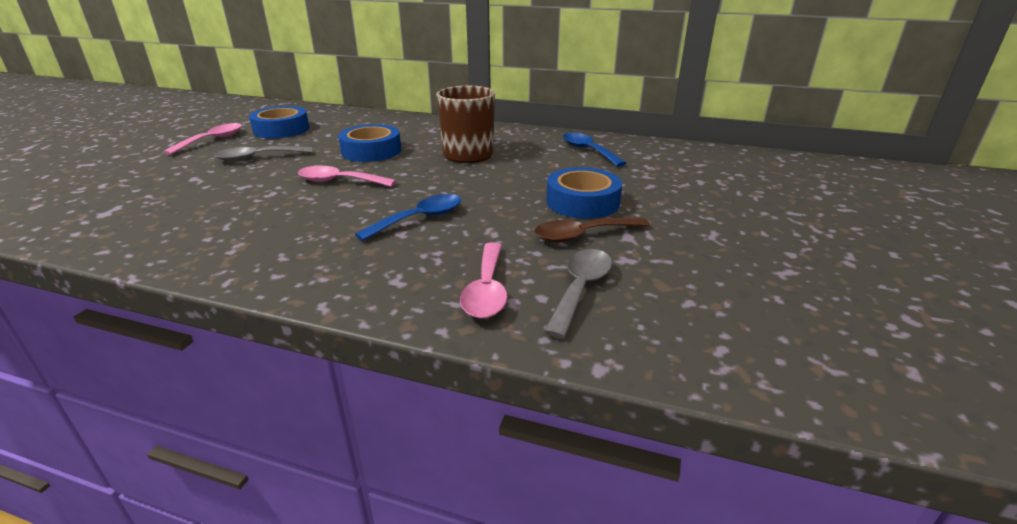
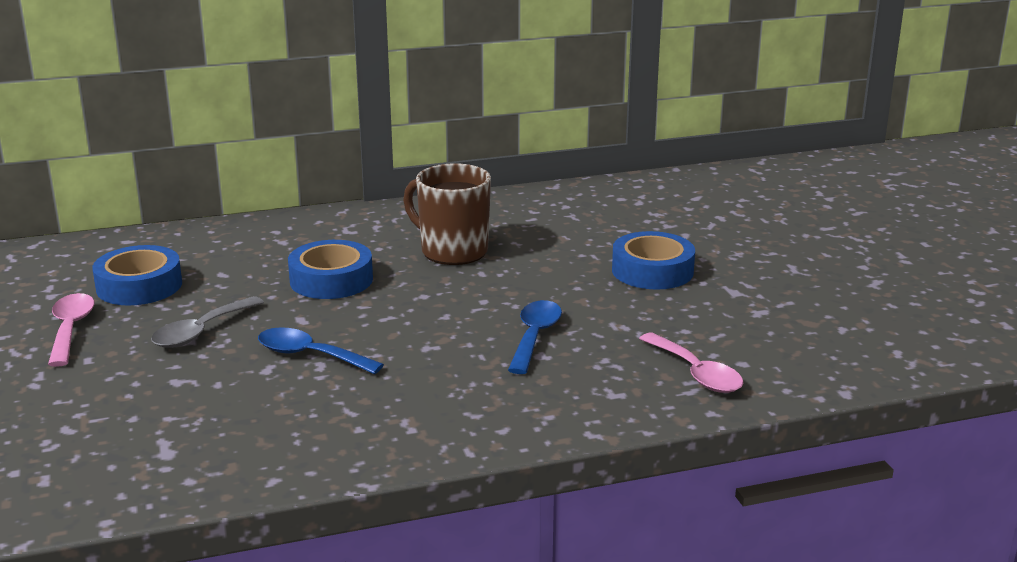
camera: 35 degrees left, 5 degrees down
(339, 181) = (371, 327): pink spoon -> none
(580, 289) = (760, 346): grey spoon -> none
(582, 235) = (699, 302): brown spoon -> none
(588, 150) = (572, 210): blue spoon -> blue spoon (309, 355)

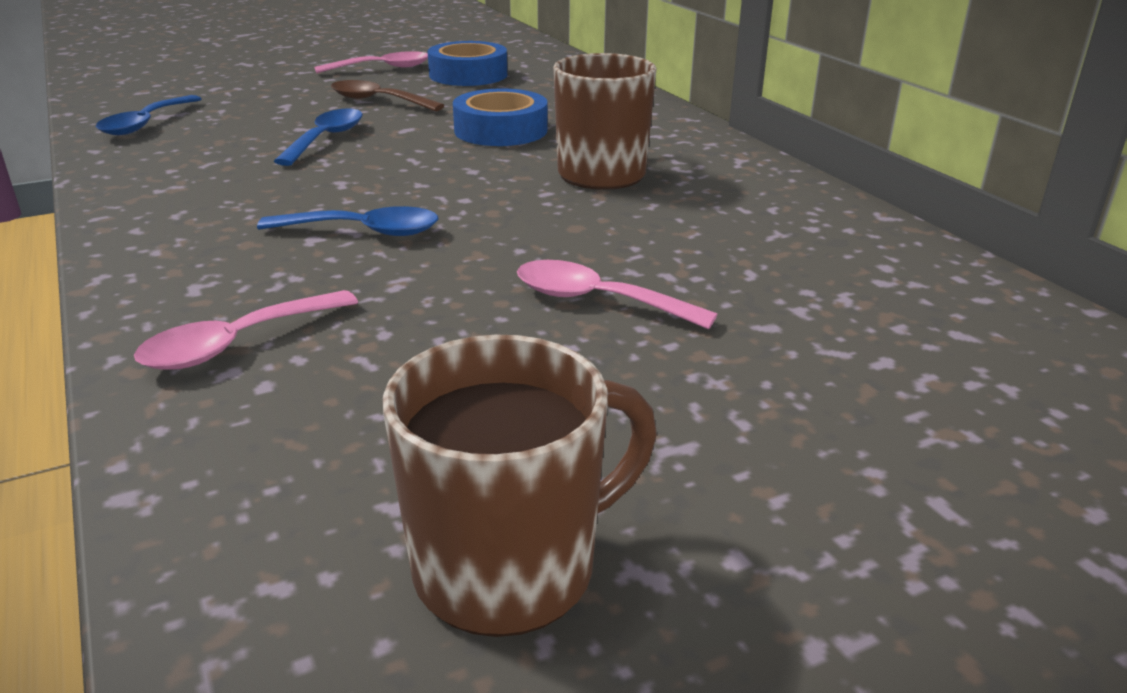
camera: 80 degrees right, 5 degrees up
(195, 459) = (146, 124): none -> blue spoon
(201, 332) = (378, 101): grey spoon -> brown spoon
(652, 271) = (597, 300): blue tape -> pink spoon
(877, 306) = (510, 568): none -> brown mug

